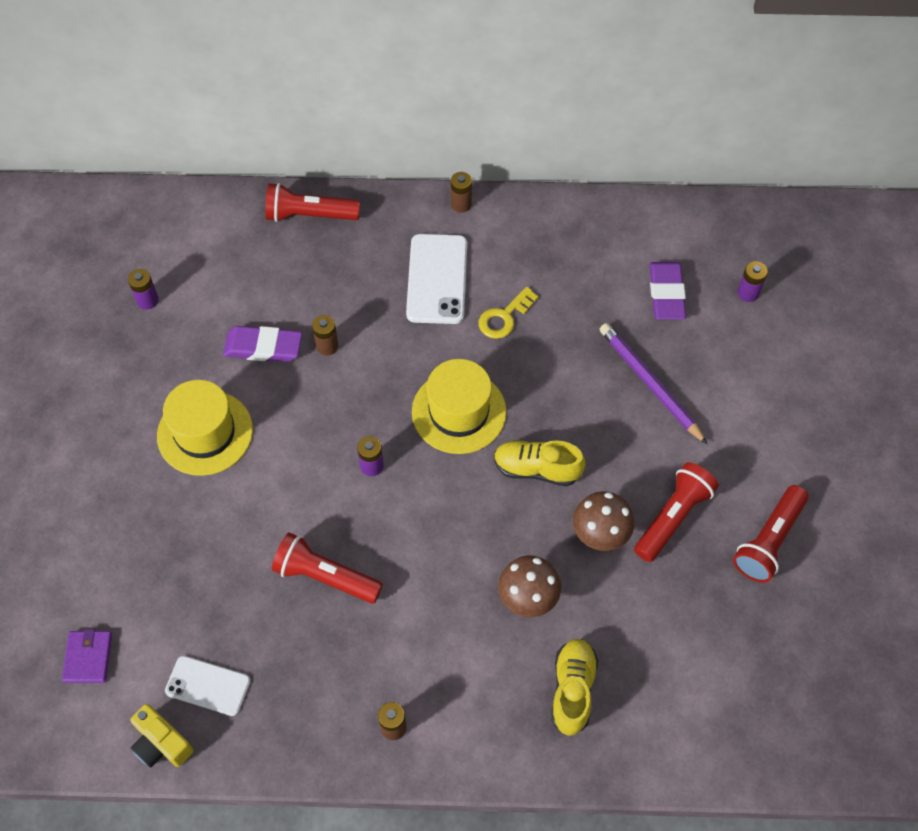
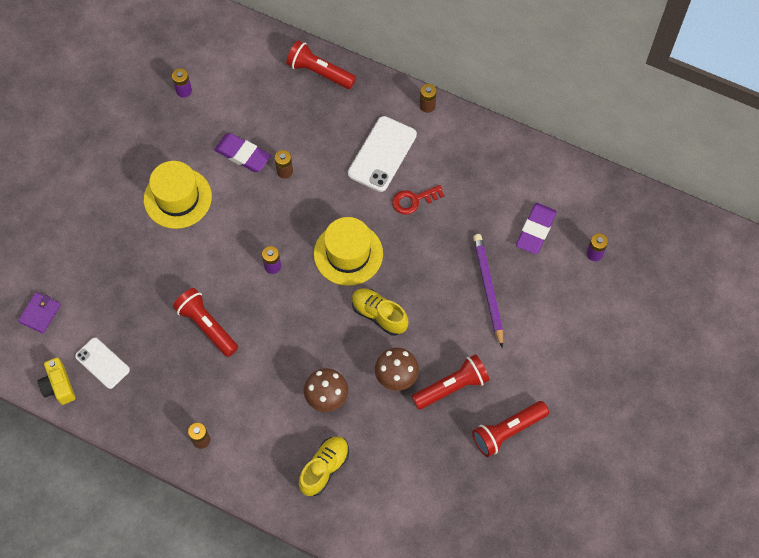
camera: 25 degrees right, 5 degrees up
(504, 317) = (413, 200): yellow key -> red key

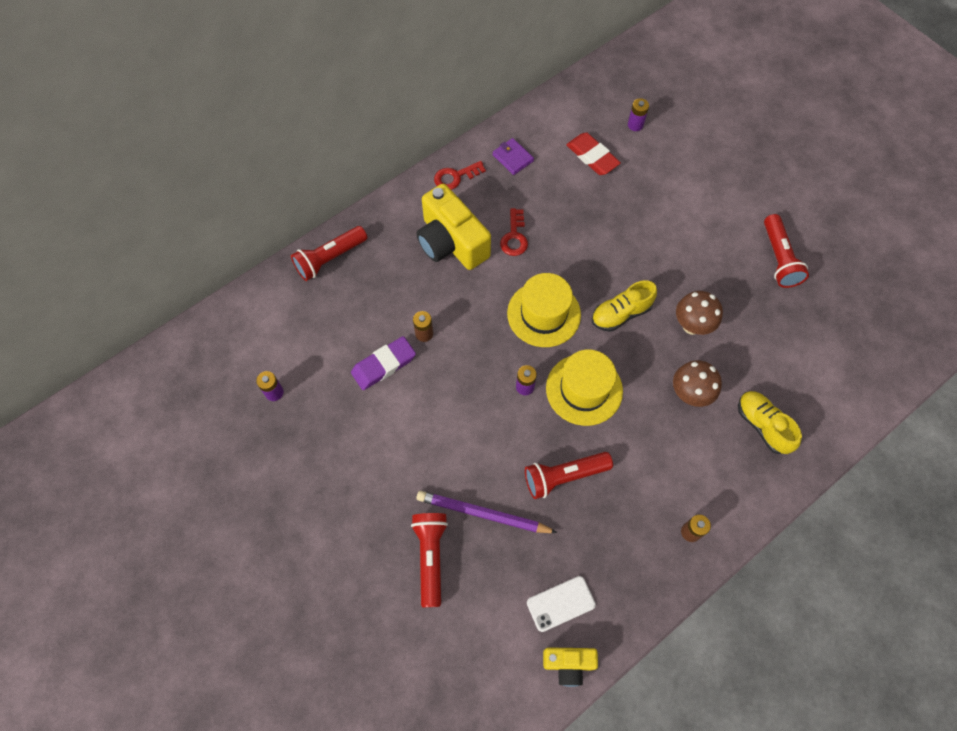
camera: 65 degrees left, 0 degrees up
(40, 313) = (469, 653): purple wallet -> purple wallet (513, 158)
(177, 198) = (400, 448): yellow hat -> yellow hat (584, 389)
(382, 154) = (451, 242): white phone -> yellow camera
(427, 106) = (420, 185): brown battery -> none
(451, 129) = (455, 177): none -> red key
(452, 387) = (719, 284): red flashlight -> red flashlight (431, 557)
(488, 289) = (634, 216): purple pencil -> purple pencil (483, 514)
(535, 230) = (592, 157): purple eraser -> red eraser

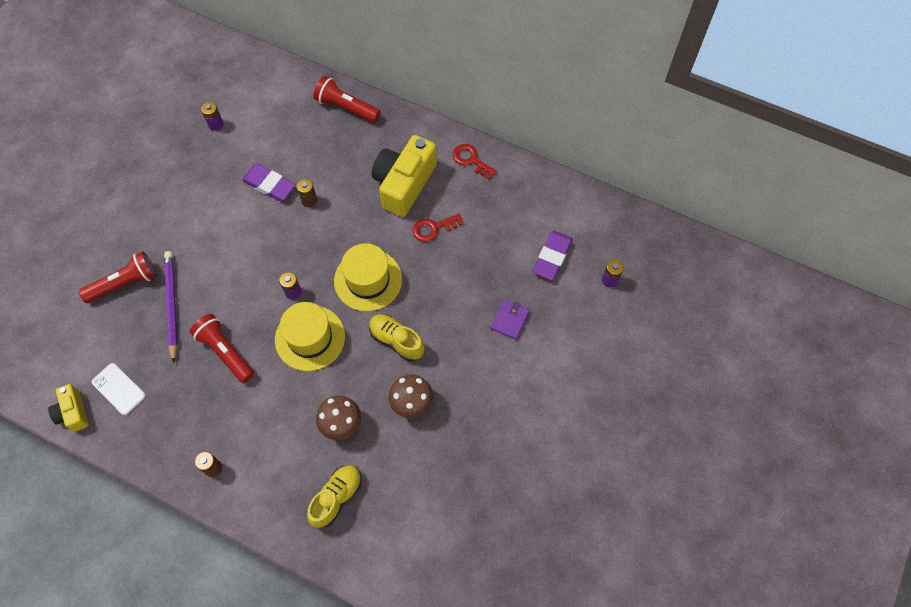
camera: 65 degrees right, 0 degrees up
(513, 158) = (515, 195): purple wallet -> purple wallet (510, 320)
(592, 157) = (552, 257): red eraser -> purple eraser
(778, 258) = (523, 459): red flashlight -> none

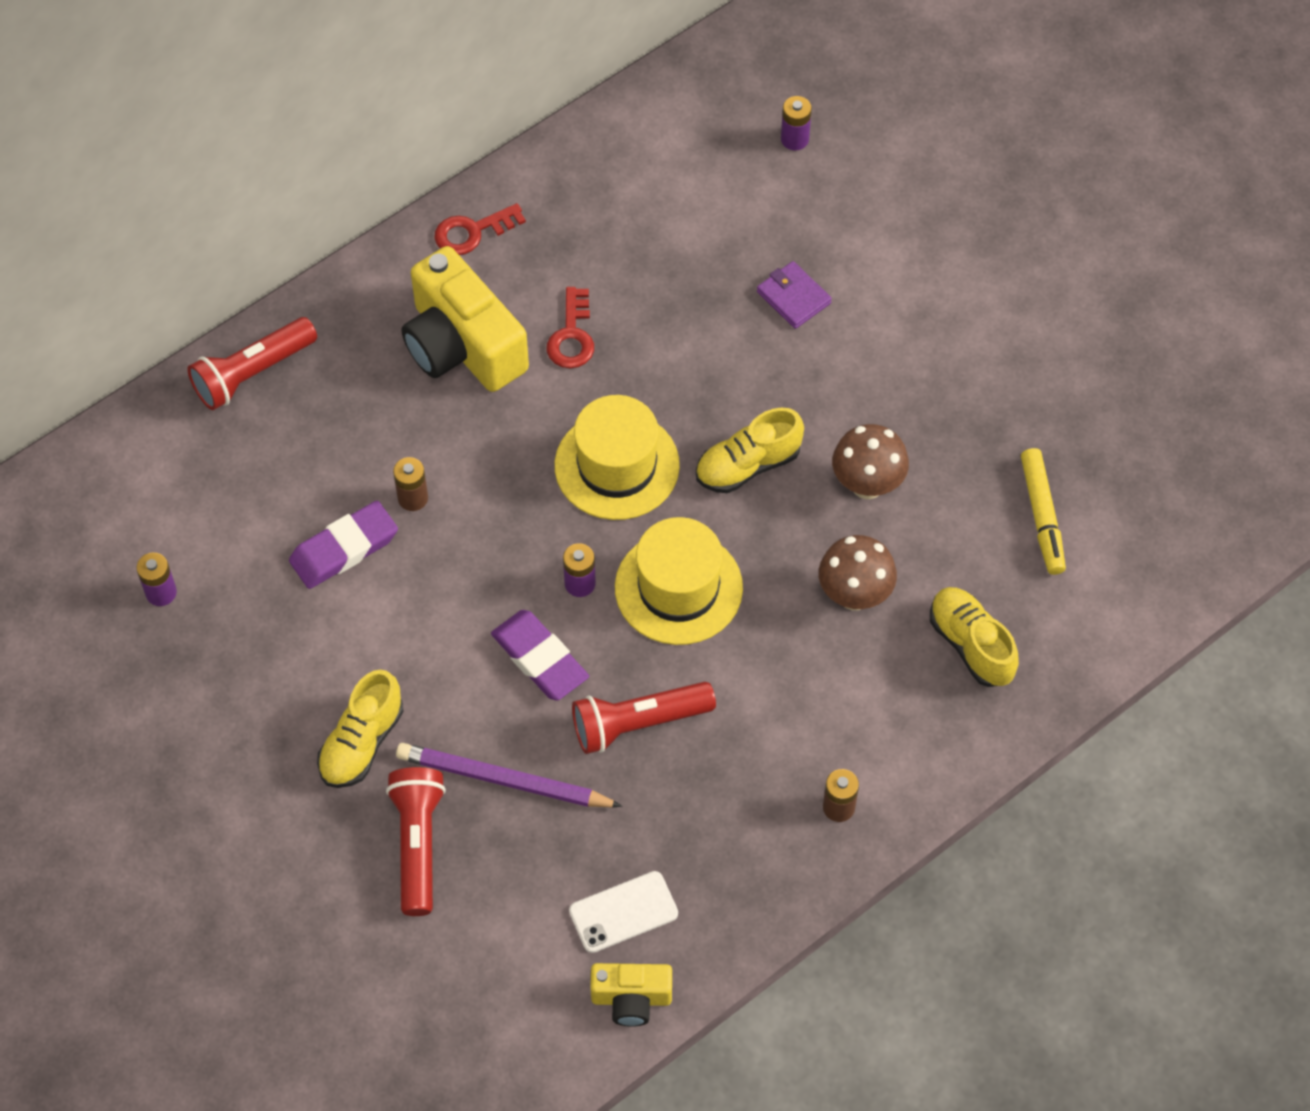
camera: 65 degrees left, 5 degrees down
(169, 237) = (362, 743): none -> yellow shoe
(434, 504) = (1042, 516): none -> yellow marker
(552, 257) = (715, 196): purple eraser -> purple eraser (540, 659)

